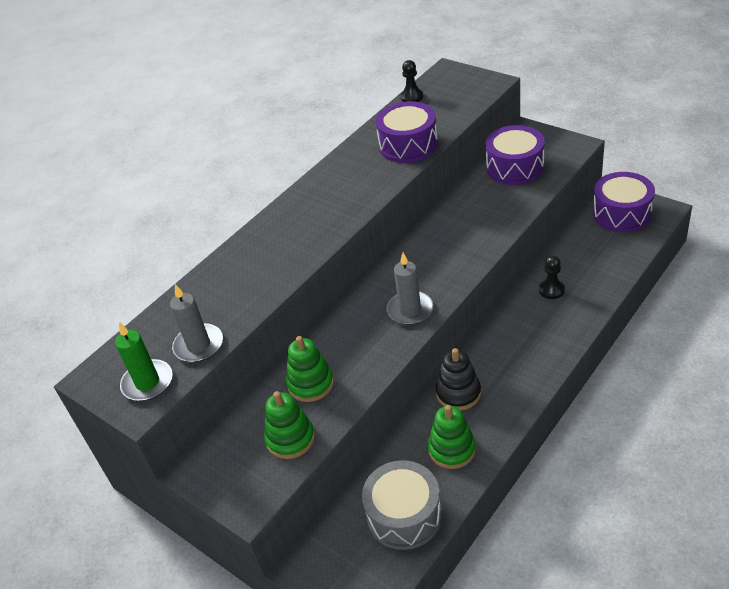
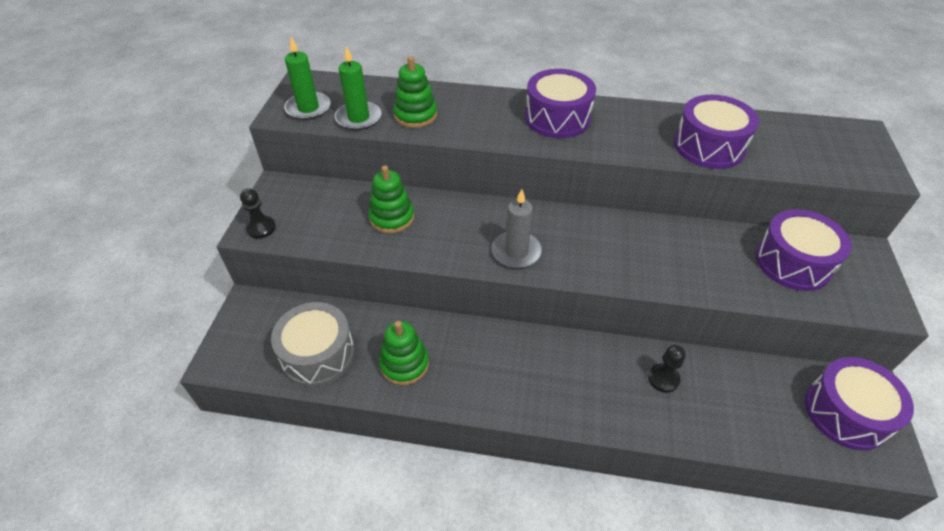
camera: 55 degrees right, 5 degrees up
(199, 345) = (358, 118): grey candle -> green candle
(290, 438) = (327, 229): green stacking toy -> green stacking toy (415, 115)
(310, 212) = (557, 118): none -> purple drum
(412, 97) = (789, 122): black pawn -> black pawn (261, 228)
(458, 393) = (474, 344): black stacking toy -> none

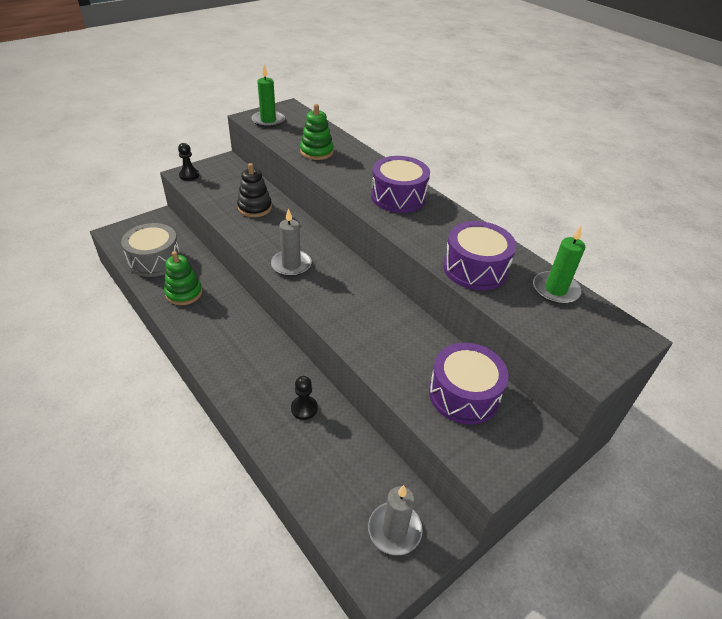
camera: 40 degrees right, 5 degrees down
(358, 118) = (284, 138): green candle -> green candle (555, 290)
(392, 218) = (255, 208): green stacking toy -> black stacking toy
(846, 413) = (394, 530): purple drum -> grey candle

